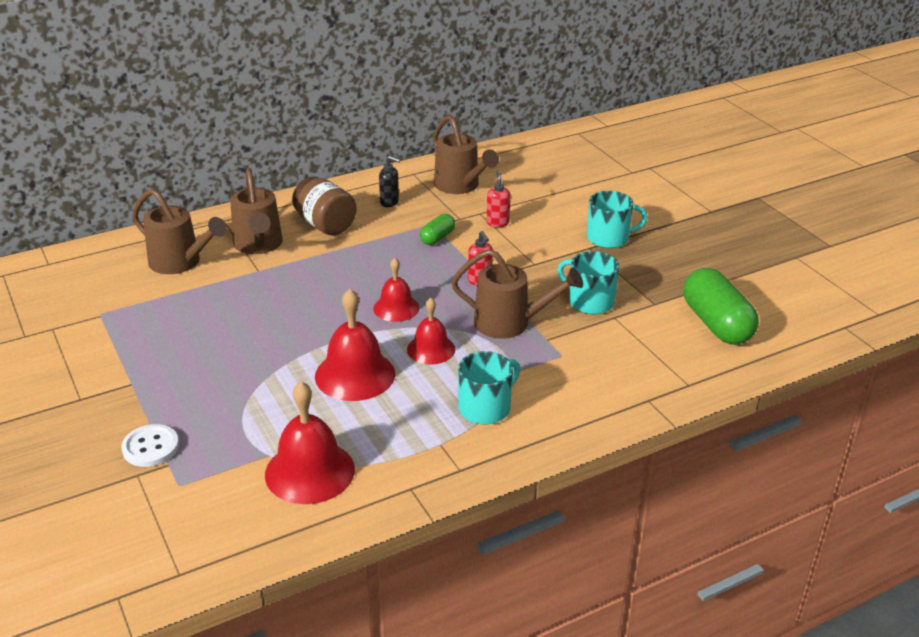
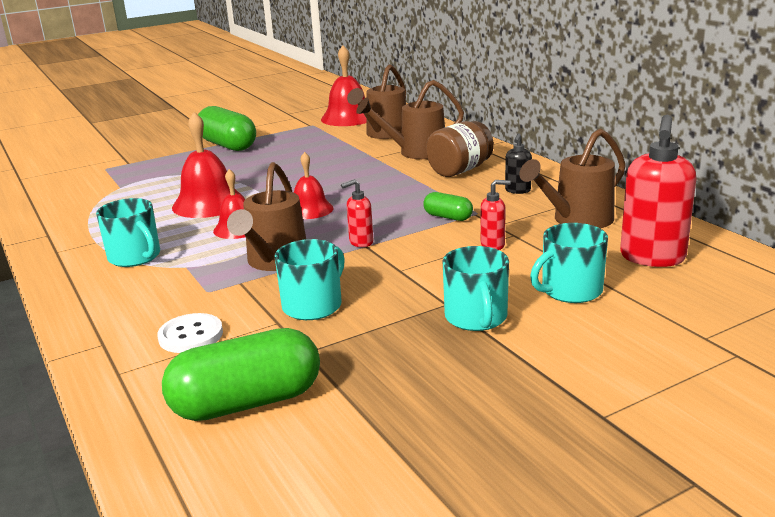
camera: 90 degrees right, 10 degrees down
(145, 379) = (227, 145): none -> green capsule
(150, 447) = (149, 156): white button -> white button (191, 335)
(310, 471) = (92, 201): red bell -> red bell (348, 118)
(529, 169) = (652, 258): none -> red soap dispenser
(574, 202) = (570, 290): none -> turquoise mug

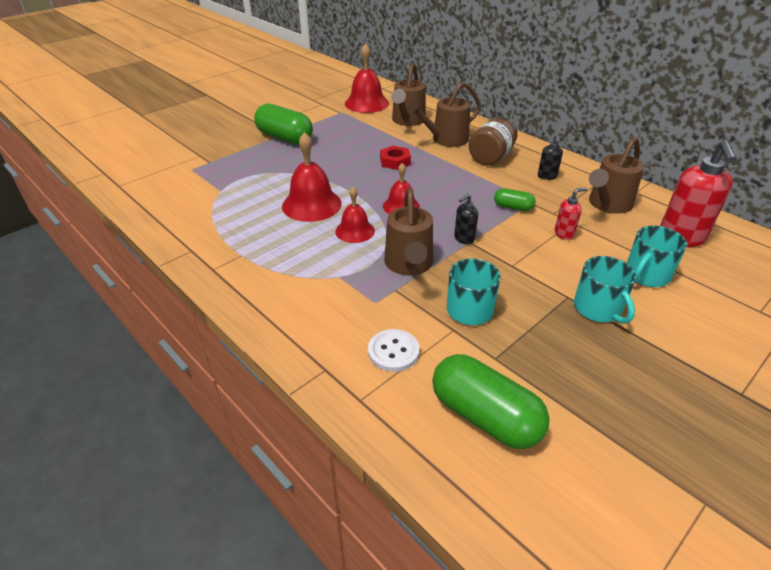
camera: 15 degrees left, 15 degrees up
(135, 257) = (288, 270): turquoise mug -> none
(247, 402) = (485, 416): green capsule -> green capsule turned 75 degrees clockwise
(337, 170) = (395, 161): none -> red nut
(361, 242) = (464, 239): red soap dispenser -> black soap dispenser

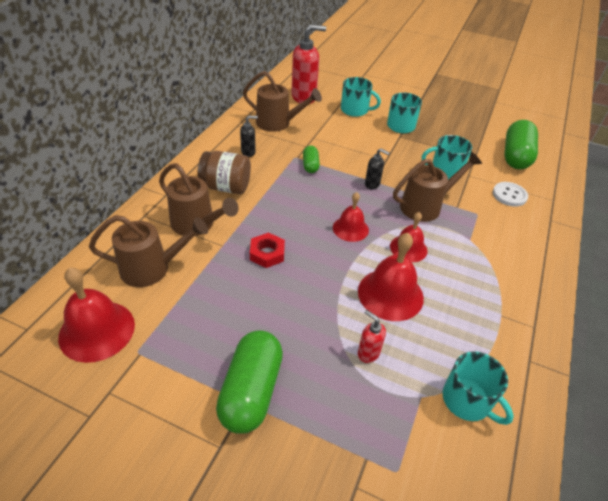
camera: 115 degrees left, 5 degrees up
(198, 207) = (467, 400): none -> turquoise mug
(564, 234) = (331, 140): red soap dispenser -> red soap dispenser (368, 353)

